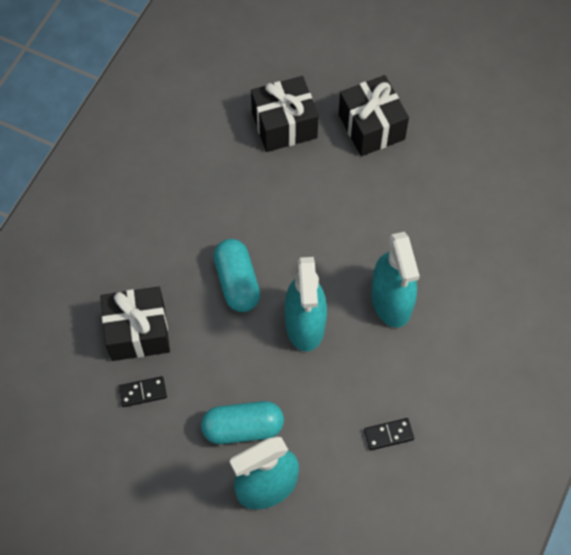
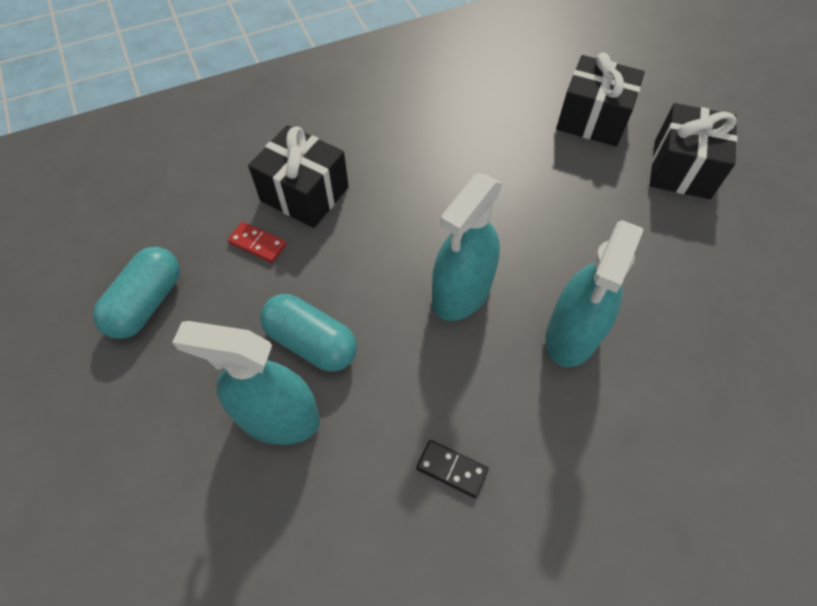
camera: 40 degrees right, 5 degrees down
(142, 392) = (258, 244): black domino -> red domino
(237, 282) = (430, 213): turquoise capsule -> turquoise capsule (147, 303)

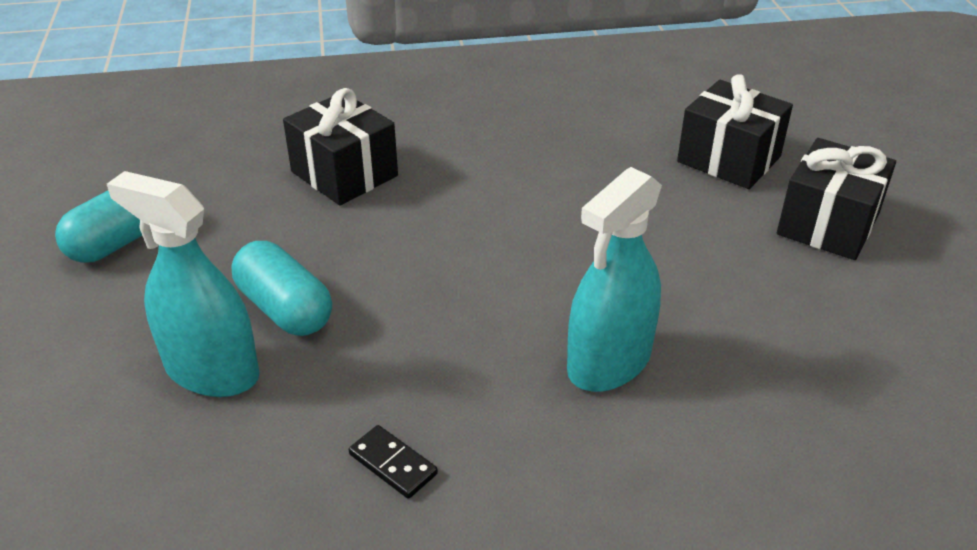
camera: 15 degrees right, 20 degrees down
(258, 244) = (269, 209): red domino -> none
(461, 292) = (486, 295): turquoise spray bottle -> none

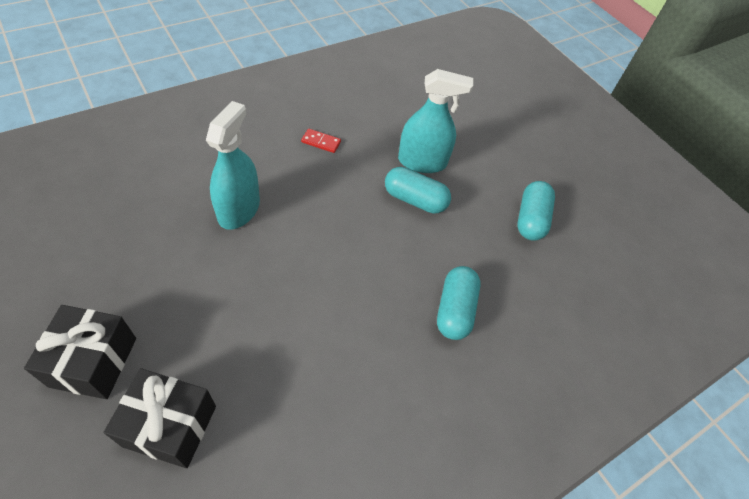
camera: 150 degrees right, 15 degrees up
(344, 174) = (454, 310): black gift -> turquoise capsule
(392, 464) = (321, 142): black domino -> red domino

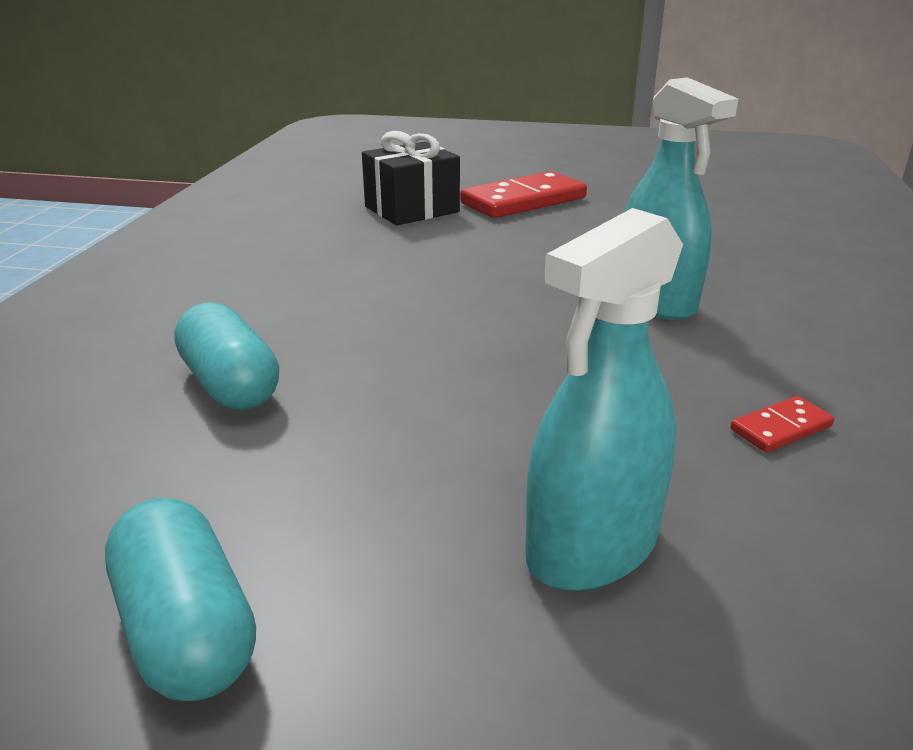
camera: 140 degrees right, 25 degrees down
(93, 362) = (523, 201): black gift -> red domino
(415, 200) = (488, 467): turquoise capsule -> none

